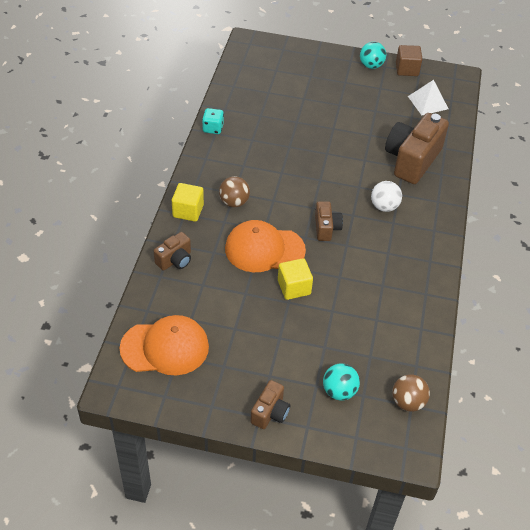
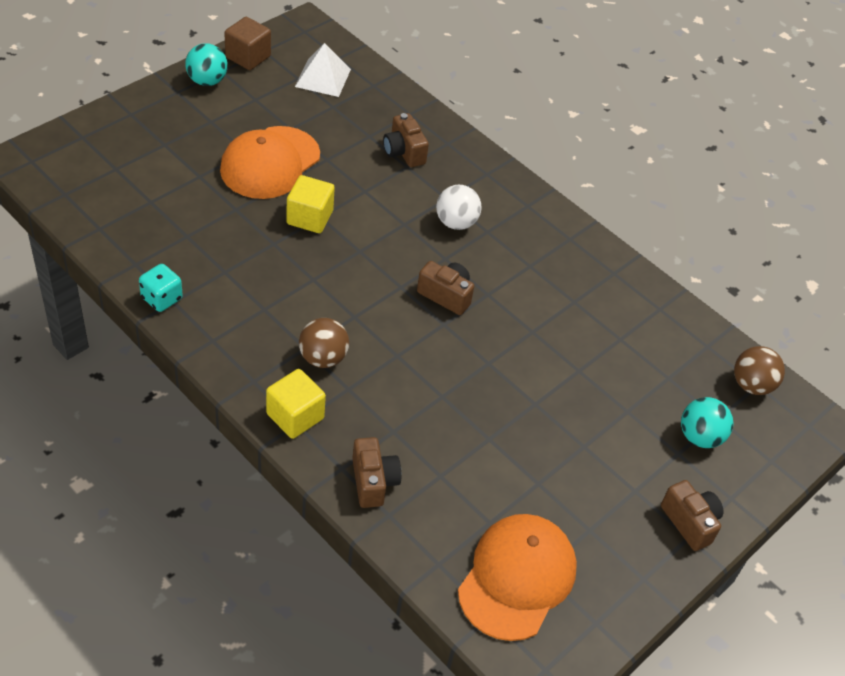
camera: 60 degrees left, 0 degrees up
(264, 249) = (431, 376): orange cap -> orange cap (270, 163)
(294, 287) = (516, 384): yellow cube -> yellow cube (309, 217)
(412, 160) = (404, 152): brown camera -> brown camera, size x0.51

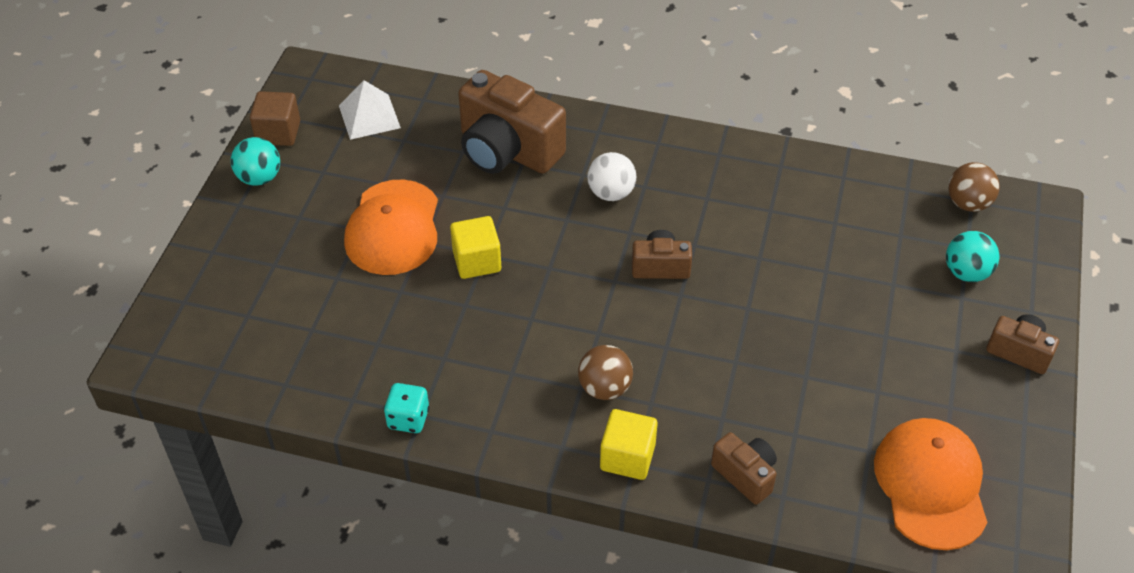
camera: 25 degrees left, 0 degrees up
(404, 152) = (507, 150): brown camera -> brown camera, size x1.96

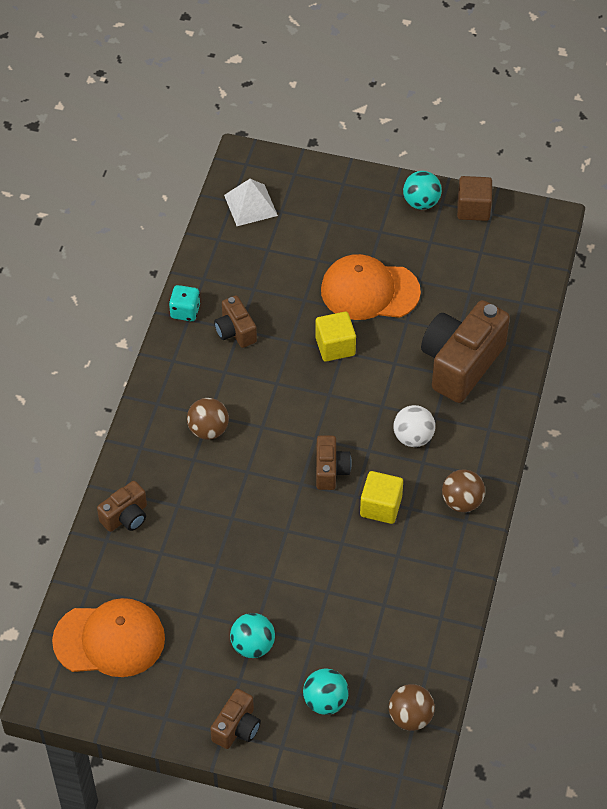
camera: 90 degrees right, 5 degrees up
(369, 116) = (496, 266): white pyramid -> white pyramid (250, 205)
(446, 362) = (235, 331): none -> brown camera
(627, 457) = (145, 443): yellow cube -> yellow cube (381, 506)
(695, 156) = (462, 502): none -> brown ball
(910, 338) = (253, 646): none -> turquoise ball

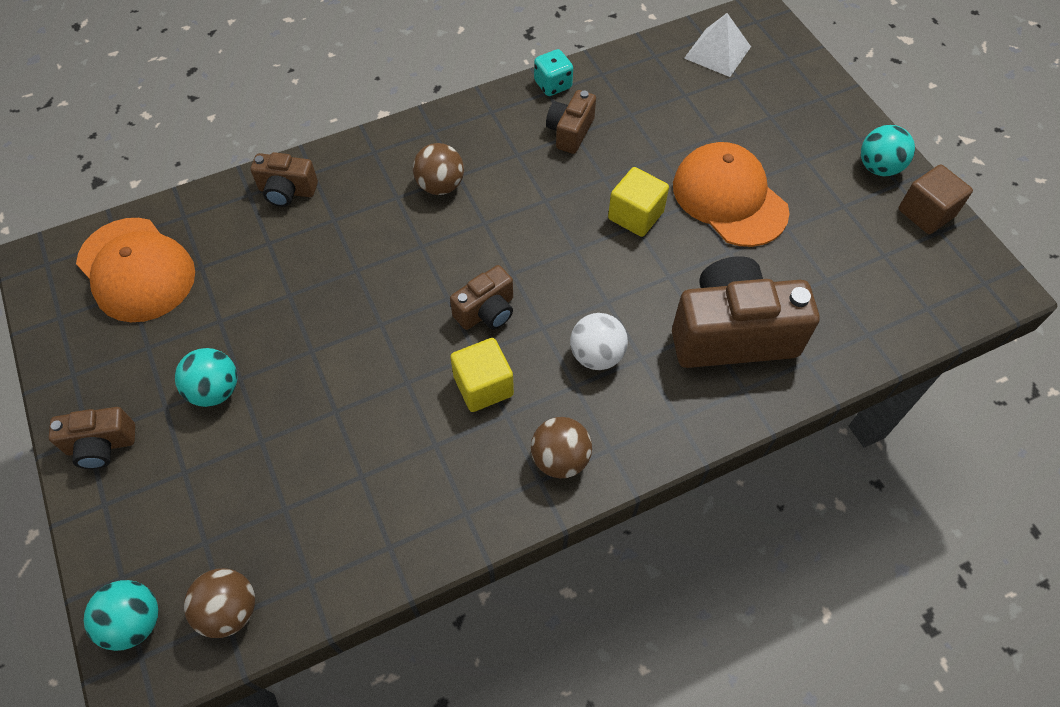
camera: 50 degrees right, 5 degrees up
(325, 701) = (191, 506): turquoise ball -> turquoise ball (135, 622)

